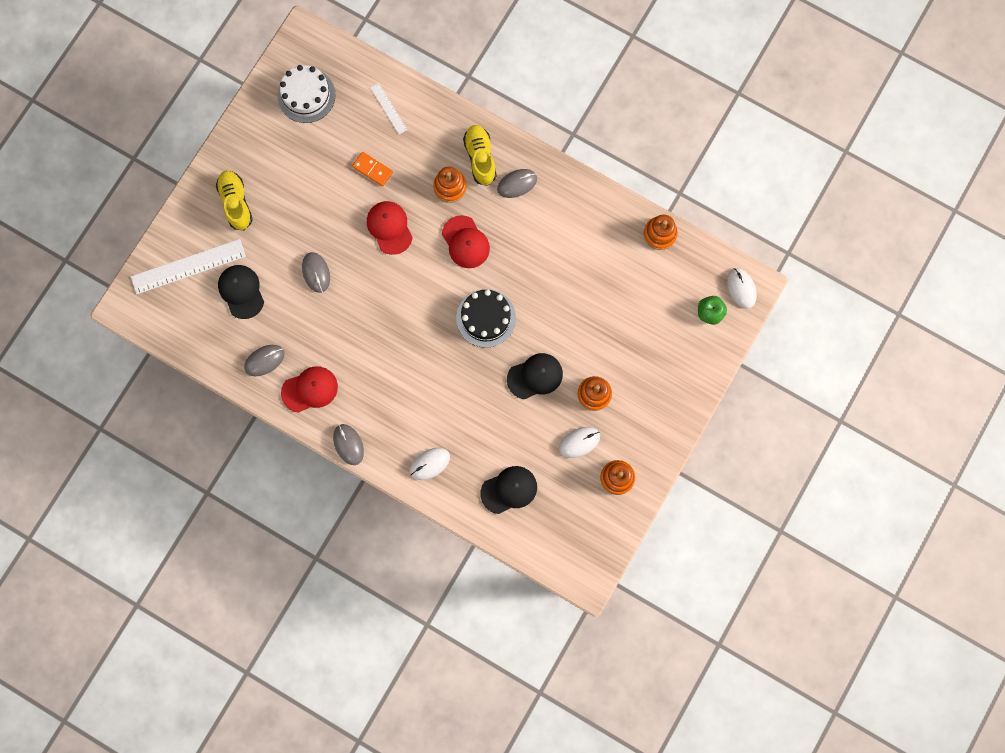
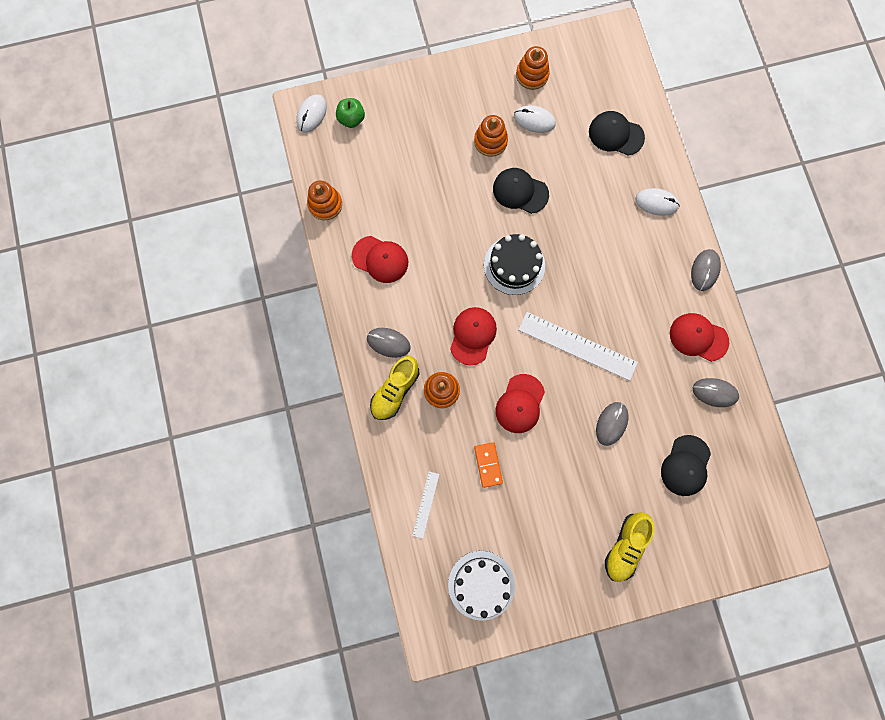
camera: 135 degrees left, 0 degrees up
(188, 266) = (711, 529): white ruler -> white ruler (577, 346)
(581, 233) = (380, 259): none -> red cap

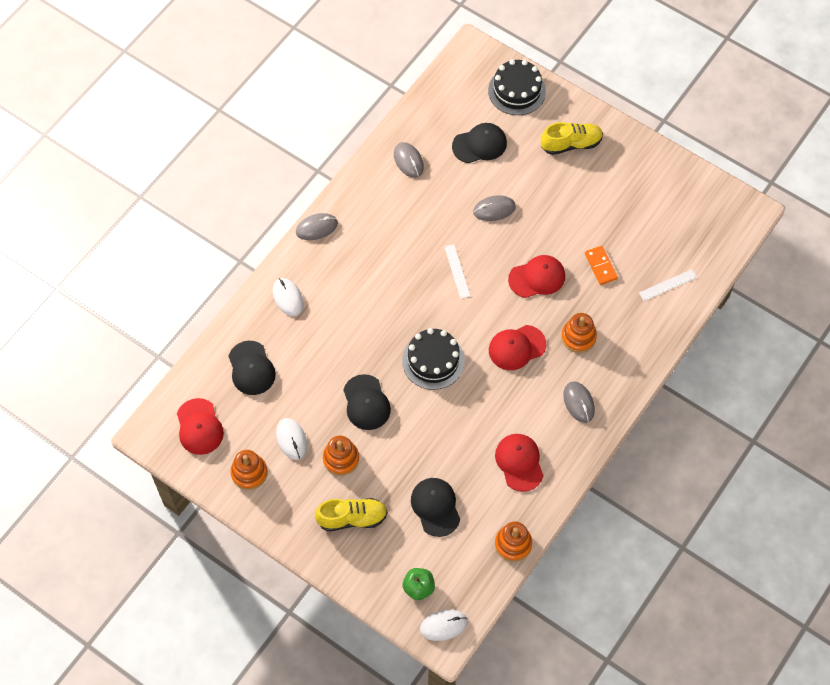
camera: 130 degrees left, 15 degrees down
(395, 390) = (609, 369): yellow shoe -> yellow shoe (352, 518)
(398, 175) = (435, 507): none -> black cap
(481, 585) = (684, 210): white cake -> none
(488, 465) = (601, 266): orange domino -> orange domino turned 60 degrees counterclockwise
(577, 346) = (457, 271): white ruler -> white ruler, size x0.52
(698, 337) = (375, 198): red cap -> red cap (199, 427)
(718, 547) = (517, 91): none -> black cake

